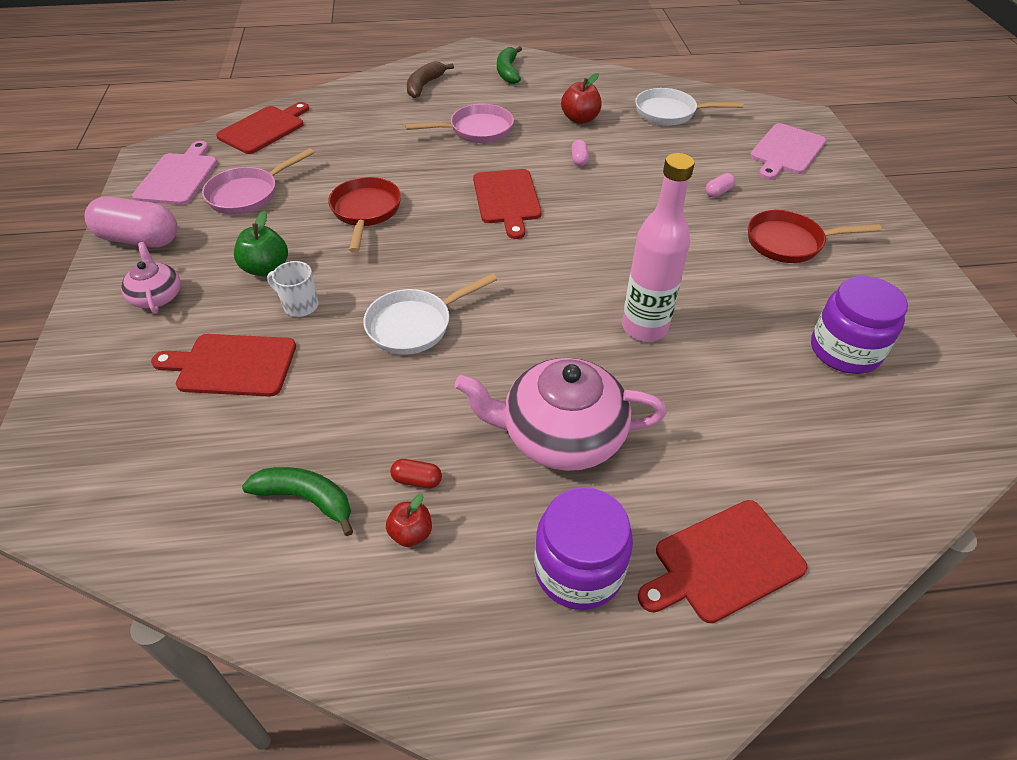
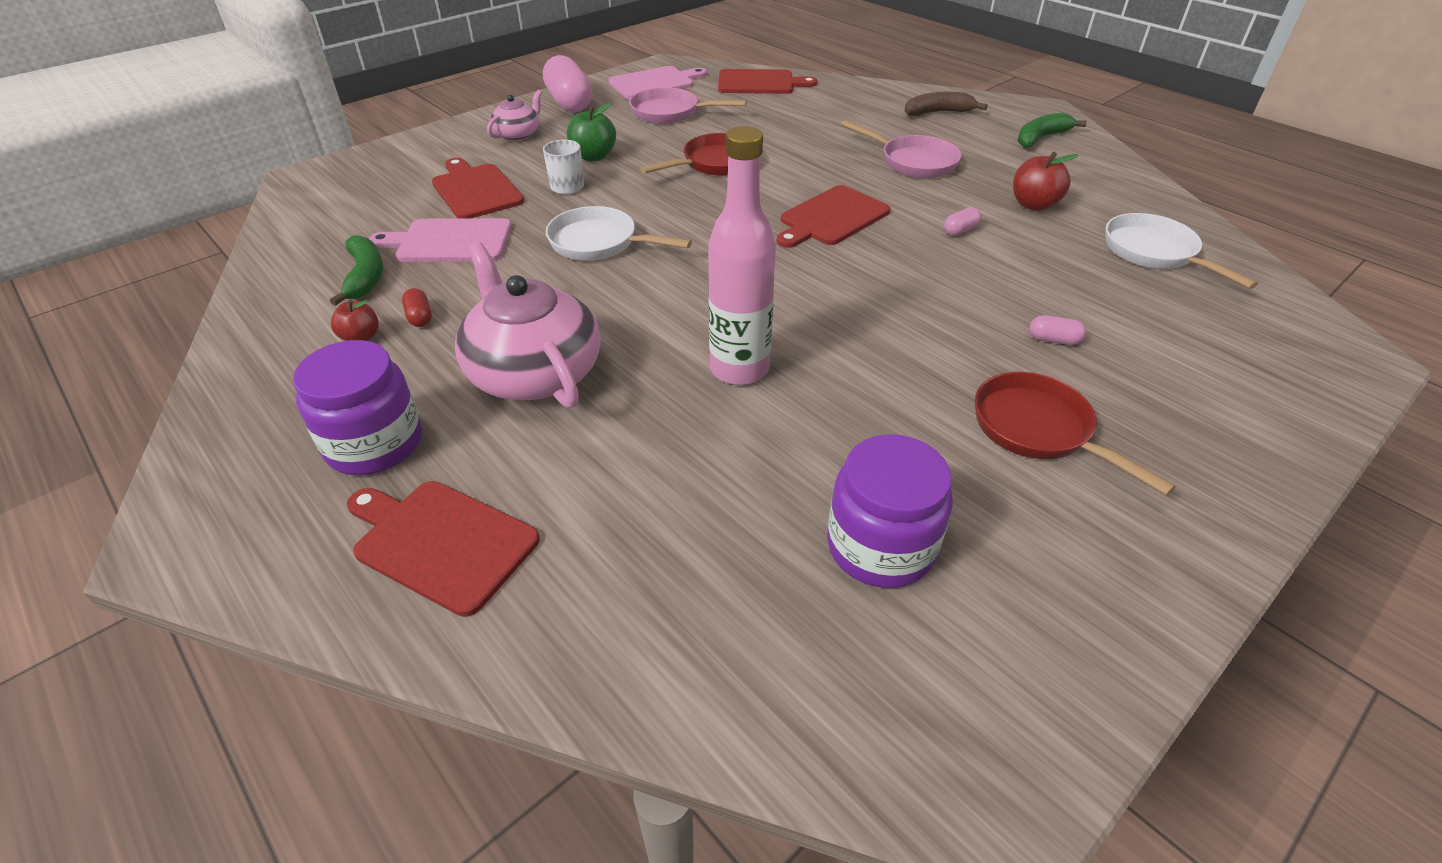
camera: 55 degrees right, 5 degrees down
(786, 151) = (1239, 365): pink cutting board -> pink cutting board (450, 241)

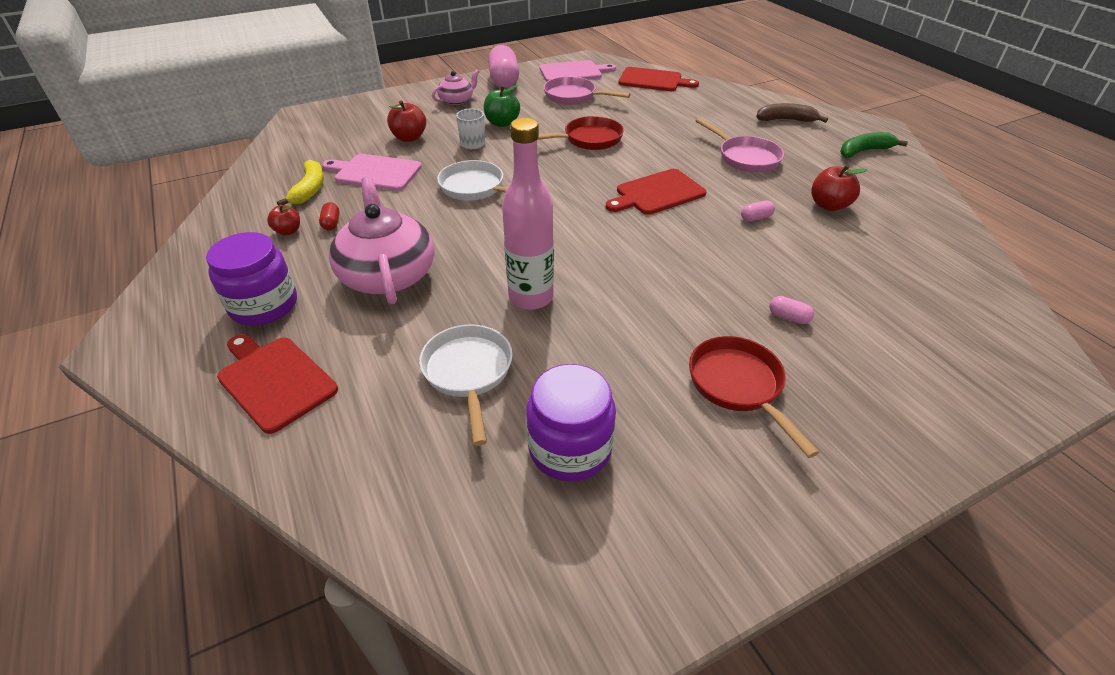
camera: 15 degrees right, 0 degrees up
(365, 277) = (309, 189): green banana -> yellow banana
(476, 190) = (409, 138): red cutting board -> red apple
(1154, 253) = (915, 260): white pan -> white pan (468, 373)

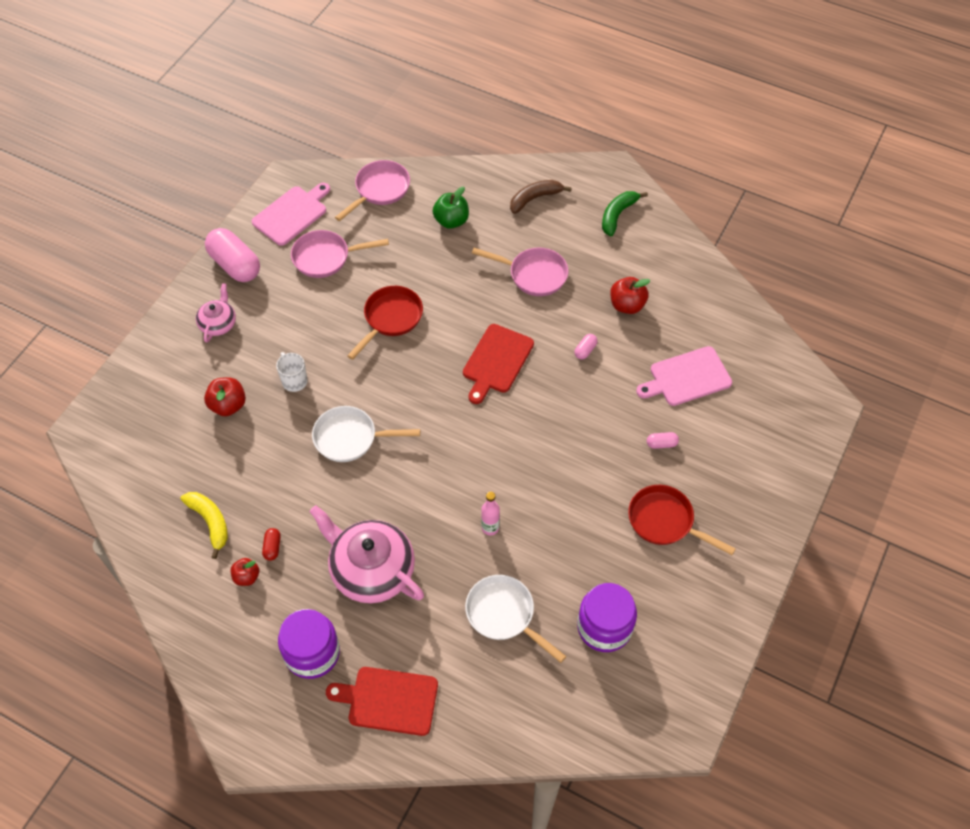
camera: 35 degrees left, 15 degrees up
(331, 223) = (272, 547): red capsule -> red capsule turned 45 degrees clockwise
(375, 172) = (245, 468): pink cutting board -> pink cutting board (687, 377)
(502, 123) = (294, 336): green apple -> green apple (451, 221)
(531, 297) = (490, 528): pink bottle -> pink bottle, size x0.49
(653, 80) = (379, 190): red cutting board -> pink pan

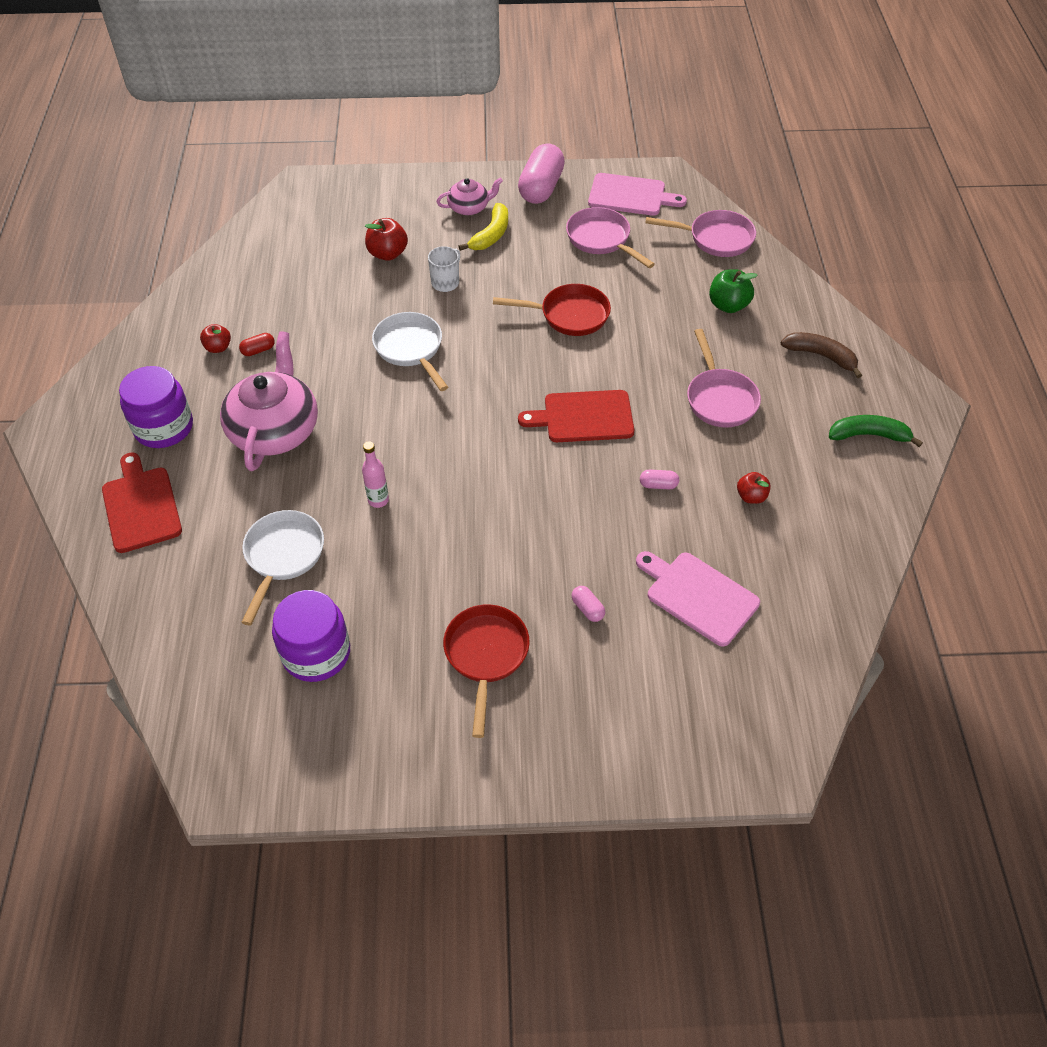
camera: 60 degrees right, 5 degrees down
(210, 522) = (259, 299): yellow banana -> yellow banana (491, 235)
(627, 305) = (751, 496): red apple -> red apple, size x0.65

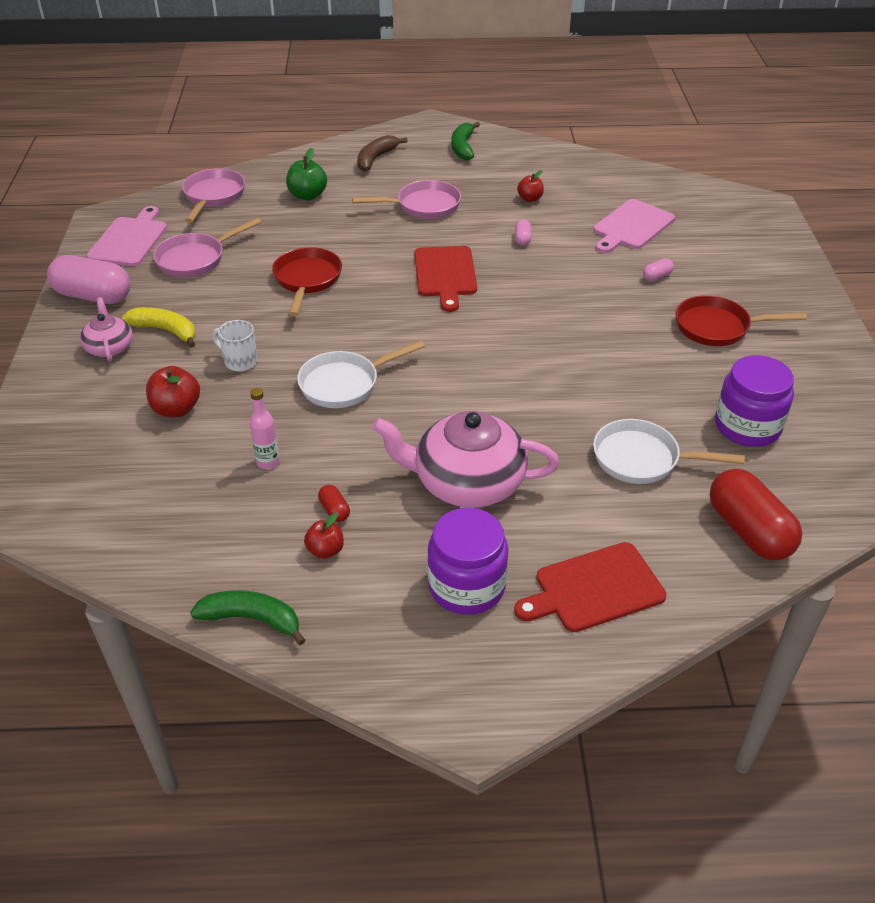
camera: 90 degrees left, 10 degrees down
(164, 315) = (252, 619): none -> green banana
(177, 627) = (748, 531): none -> red capsule
(378, 500) = (560, 397): pink bottle -> pink bottle (268, 462)

